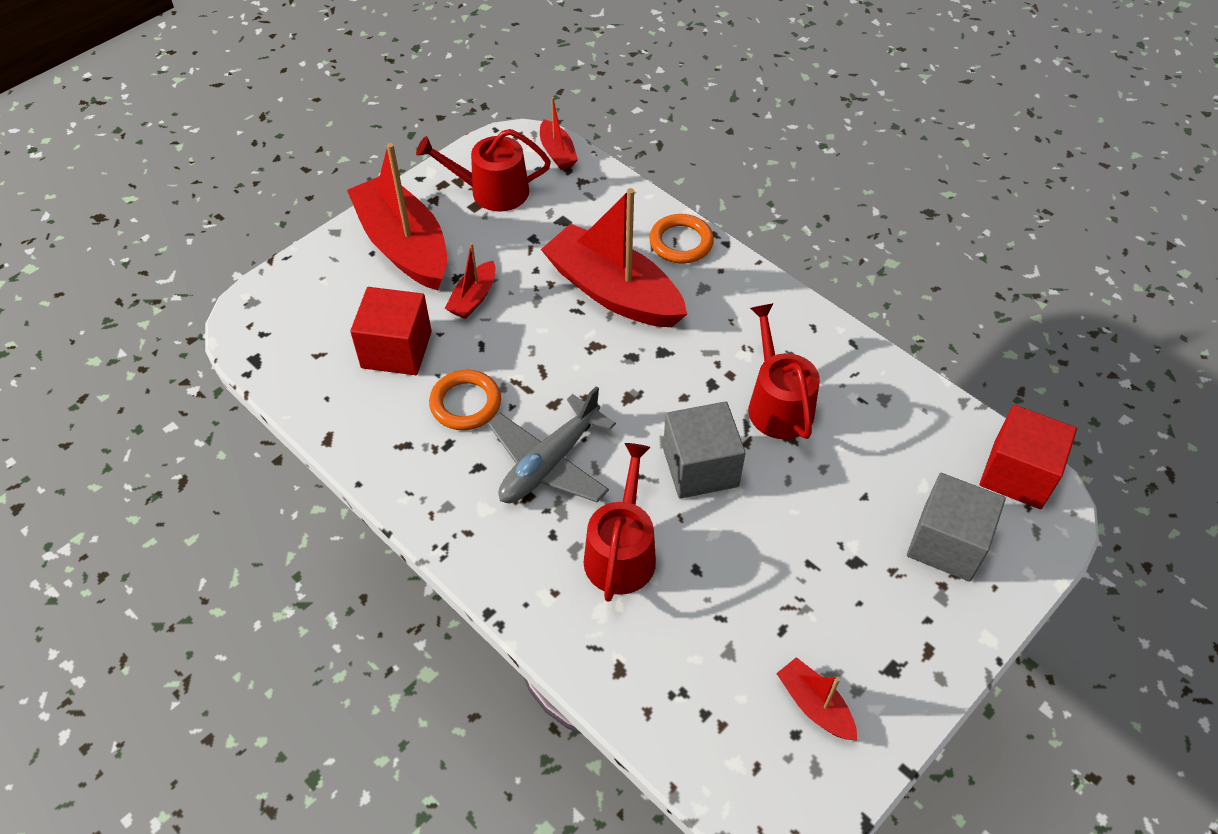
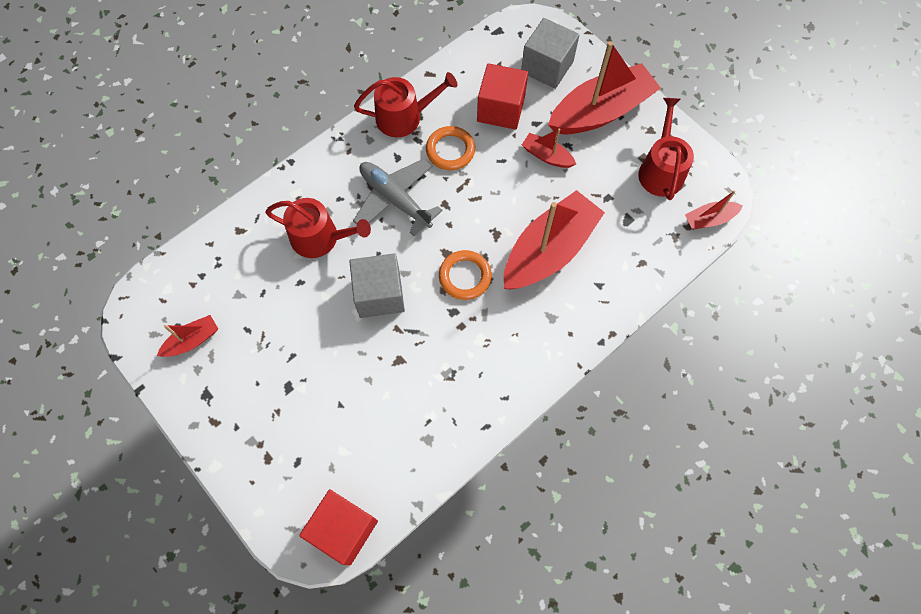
camera: 95 degrees right, 15 degrees up
(681, 242) = (602, 306): orange ring -> orange ring (465, 276)
(777, 403) = (430, 356): red watering can -> red watering can (404, 117)
(946, 543) = (292, 456): grey cube -> grey cube (547, 67)

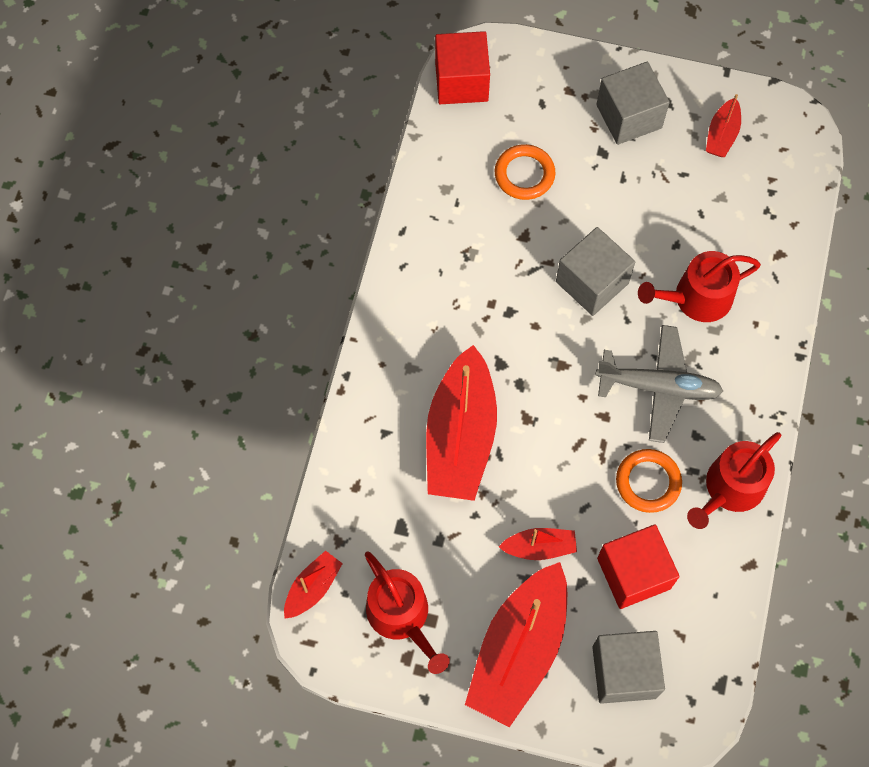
camera: 145 degrees right, 0 degrees up
(243, 403) = (629, 116): none -> grey cube
(465, 276) = (524, 353): orange ring -> orange ring (524, 174)

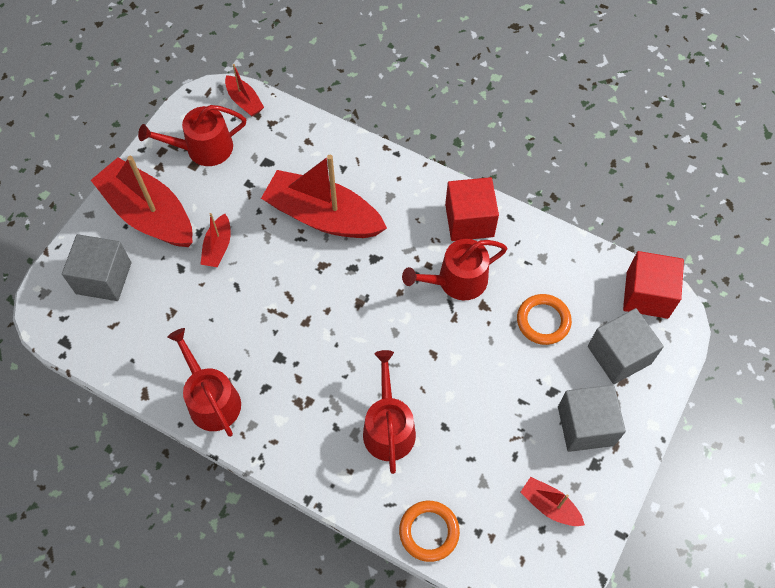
camera: 105 degrees right, 5 degrees down
(502, 270) = (456, 281): none -> red watering can
(592, 282) = (426, 346): grey cube -> grey cube (619, 355)
(633, 573) = (172, 306): red cube -> red cube (469, 220)
(648, 482) = (240, 338): orange ring -> orange ring (429, 531)
(658, 387) = (317, 370): grey plane -> none

